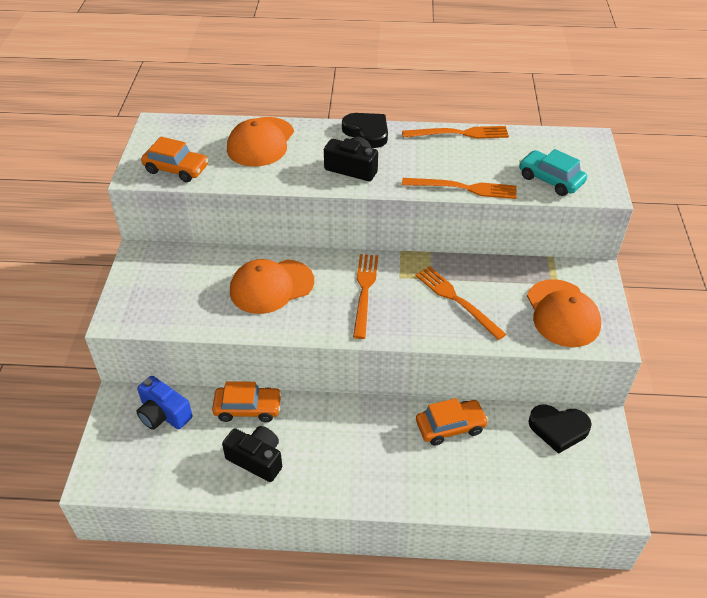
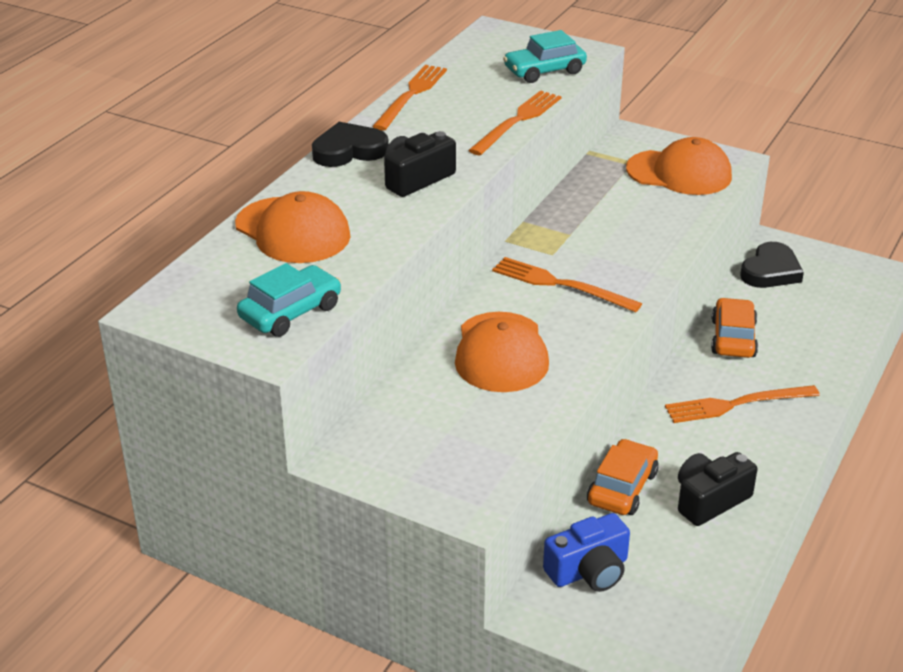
camera: 65 degrees left, 10 degrees down
(176, 169) = (291, 312): orange car -> turquoise car
(457, 300) = (618, 228): orange fork -> orange fork (736, 404)

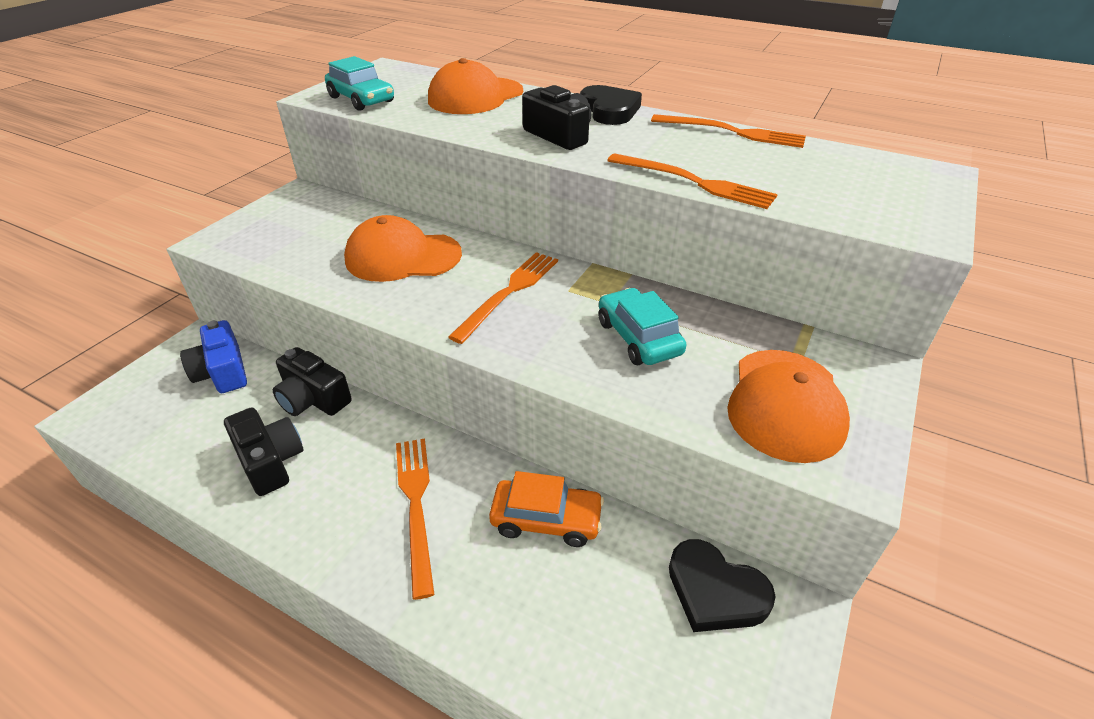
camera: 90 degrees right, 5 degrees up
(544, 71) = (839, 201): turquoise car -> turquoise car (638, 337)
(622, 488) = (313, 399): orange car -> black camera

